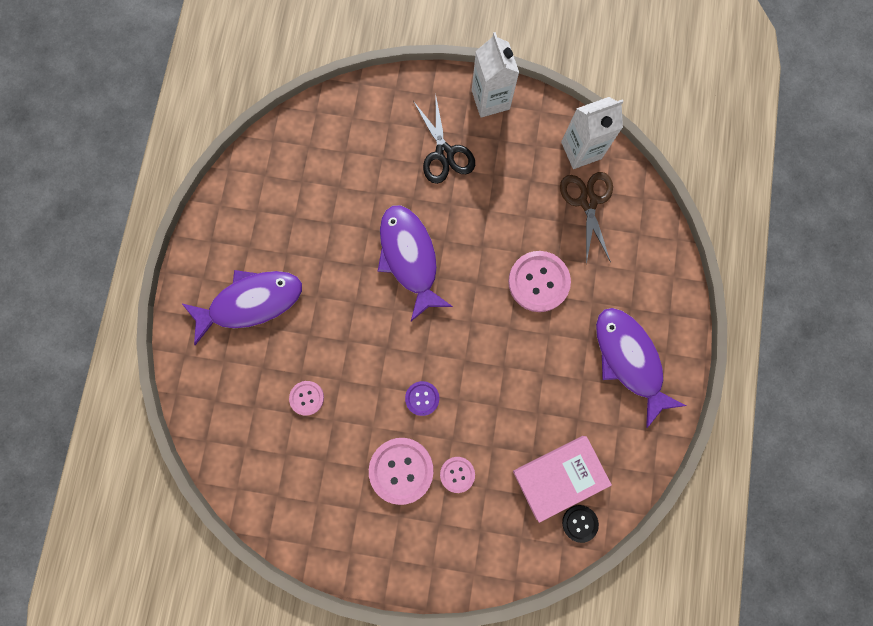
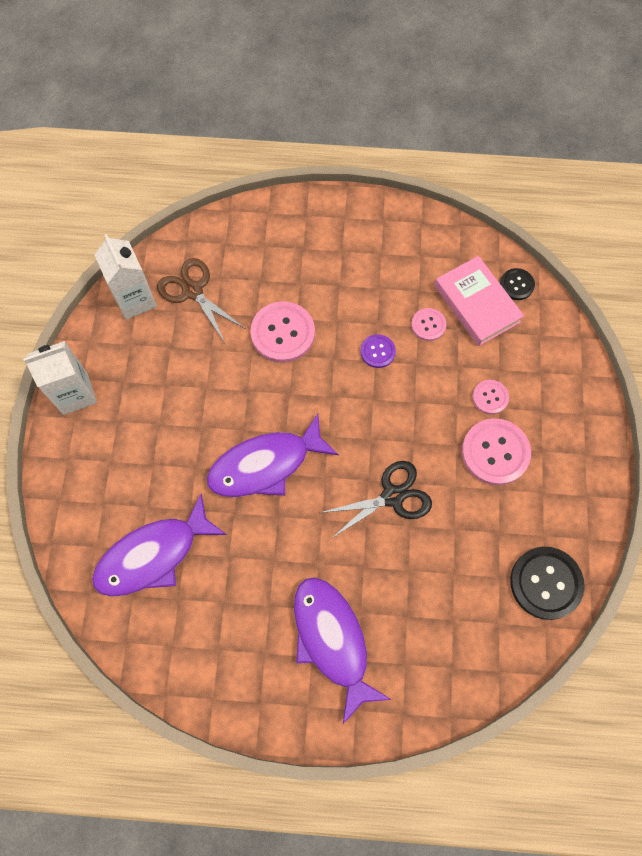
camera: 95 degrees left, 10 degrees down
(274, 496) = (546, 583): none -> black button
(307, 398) = (434, 560): pink button -> pink button (428, 325)
(422, 398) = (418, 438): purple button -> purple button (377, 351)
(444, 153) = (140, 438): black scissors -> black scissors (392, 496)
(588, 201) = (193, 291): brown scissors -> brown scissors turned 60 degrees clockwise
(629, 359) = (355, 248): purple fish -> purple fish (153, 555)

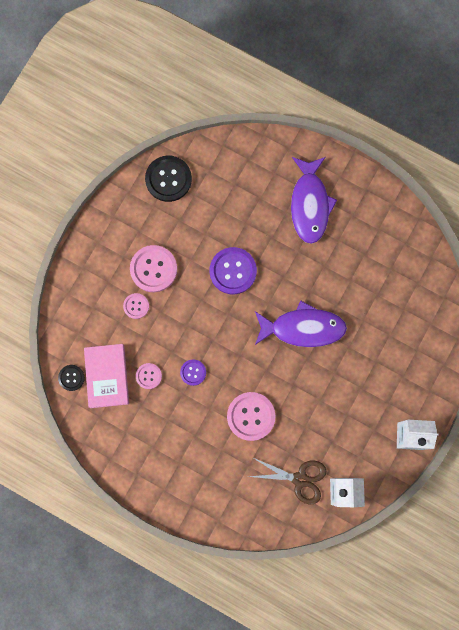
camera: 155 degrees left, 10 degrees up
(153, 555) = (396, 302): purple fish -> none
(193, 291) = (300, 479): brown scissors -> brown scissors turned 60 degrees counterclockwise
(392, 496) = (233, 271): black scissors -> purple button

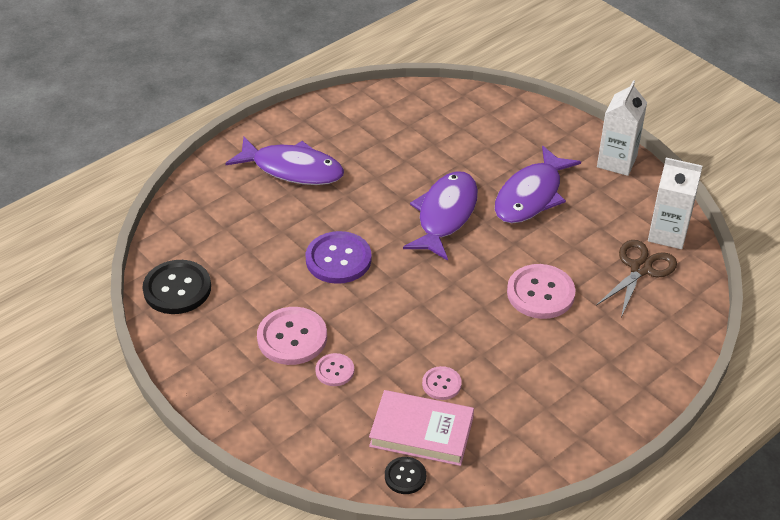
camera: 70 degrees left, 35 degrees down
(193, 372) = (457, 335): purple button -> none
(347, 382) = (531, 195): none -> purple fish

